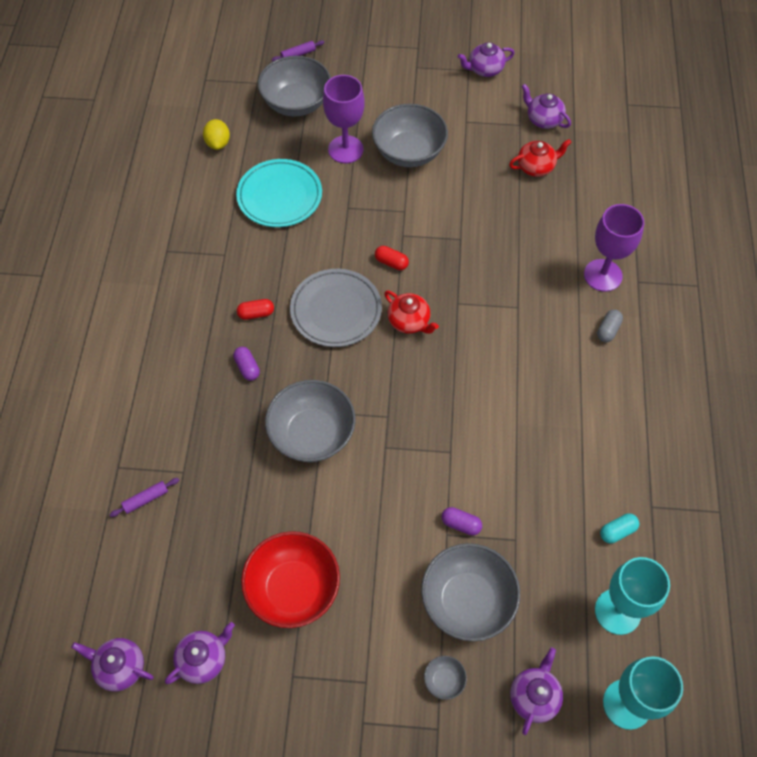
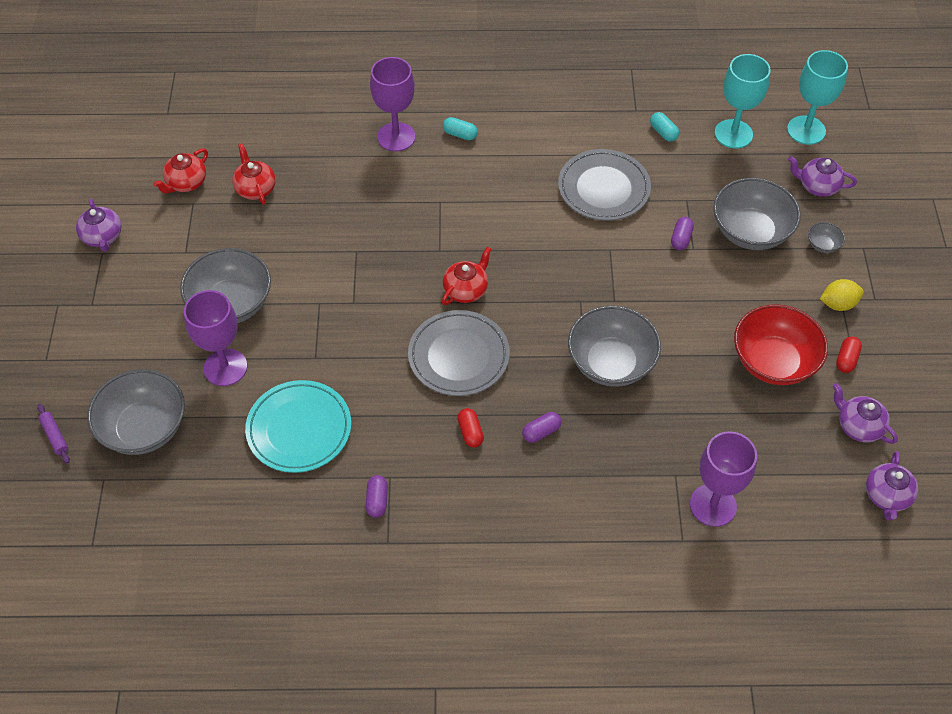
camera: 95 degrees left, 5 degrees down
(146, 499) = (713, 505): purple rolling pin -> purple goblet
(205, 245) = (377, 500): none -> purple capsule
(218, 143) = (210, 511): yellow lemon -> yellow lemon (838, 304)
(391, 262) = (391, 310): red capsule -> red capsule (846, 359)
(533, 457) = (603, 188): none -> grey plate
(543, 119) = (186, 183): purple teapot -> red teapot
(608, 330) = (460, 134): grey capsule -> turquoise capsule

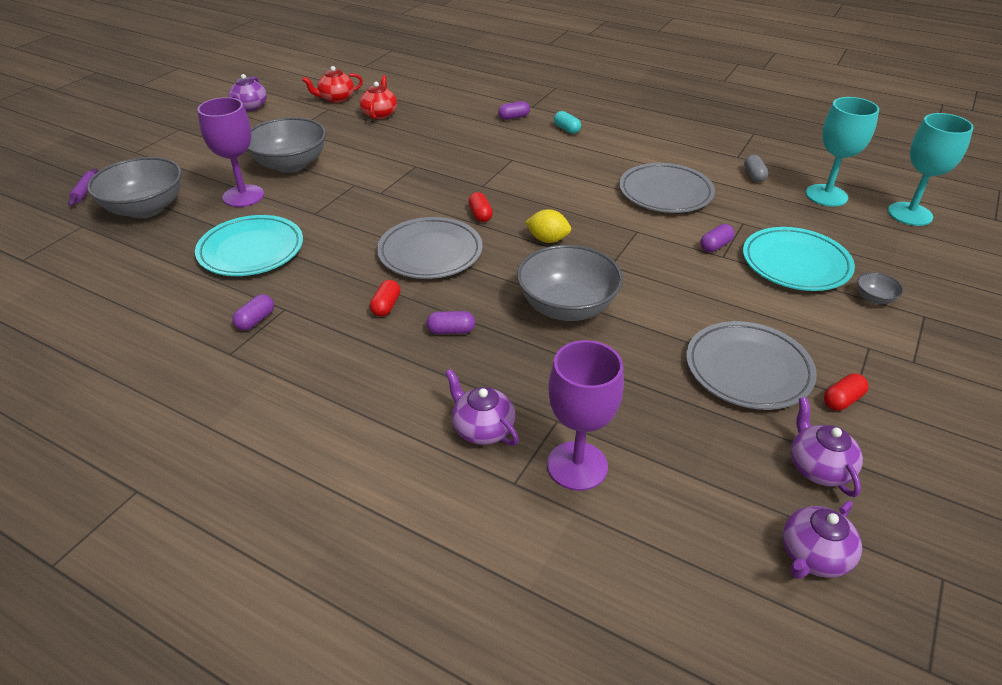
camera: 30 degrees right, 15 degrees down
(396, 137) = (513, 117): purple goblet -> purple capsule
(466, 290) = (480, 215): red teapot -> red capsule
(663, 132) = (754, 176): turquoise capsule -> grey capsule
(750, 232) = (795, 264): grey bowl -> turquoise plate
(773, 362) = (748, 369): red bowl -> grey plate
(817, 186) = (897, 255): purple teapot -> purple teapot (482, 429)
(838, 304) = (862, 350): yellow lemon -> yellow lemon (547, 239)

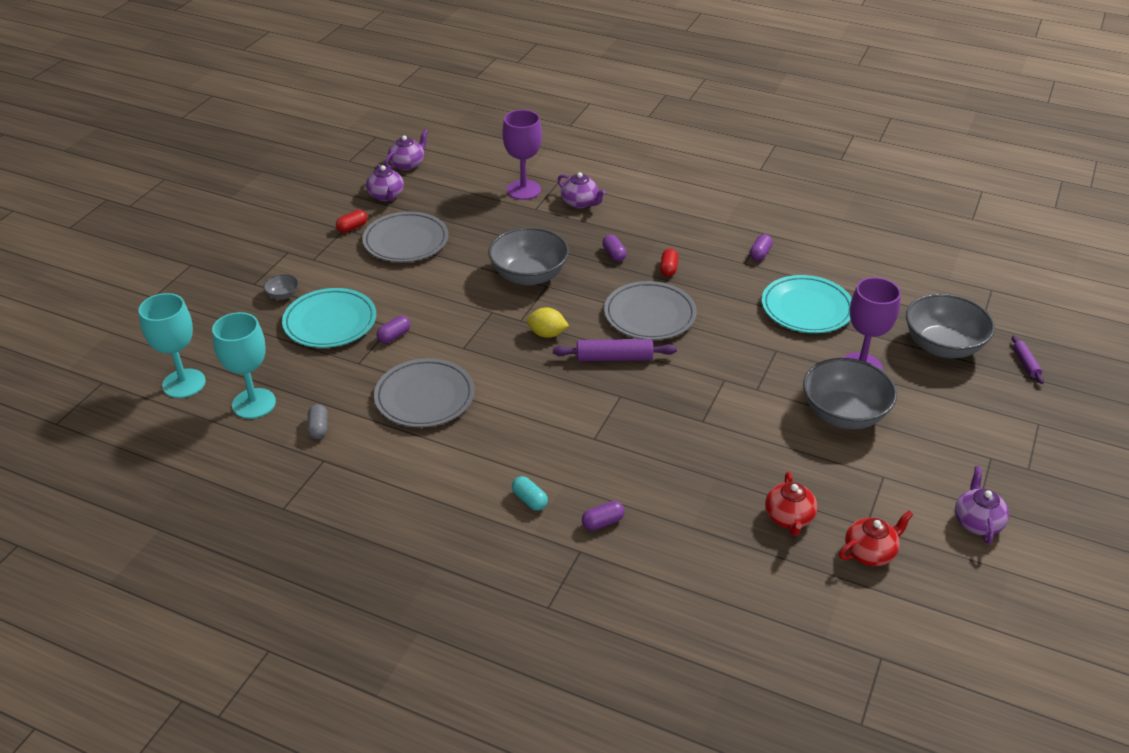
camera: 175 degrees right, 0 degrees up
(451, 331) = (614, 254): purple capsule -> purple capsule turned 75 degrees clockwise
(480, 215) = (614, 358): red capsule -> purple rolling pin

